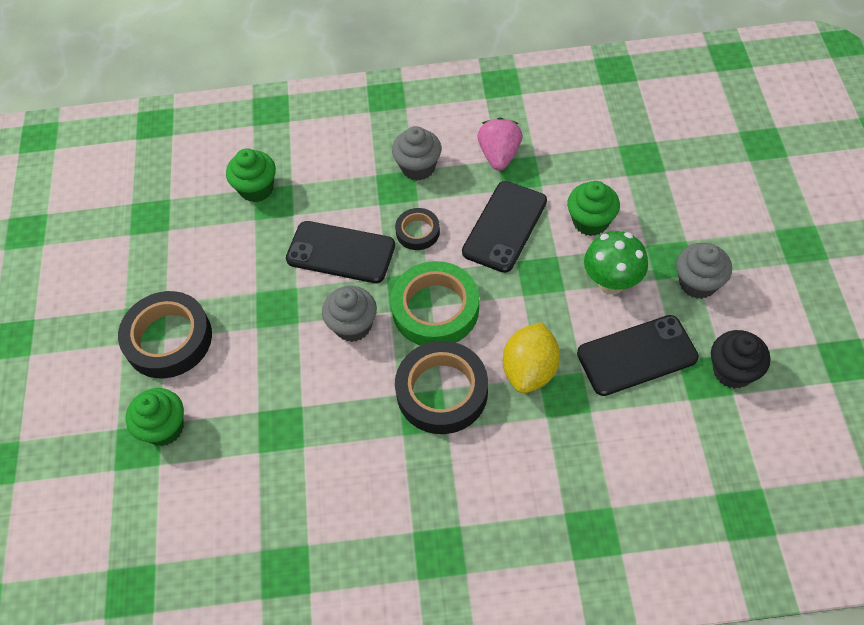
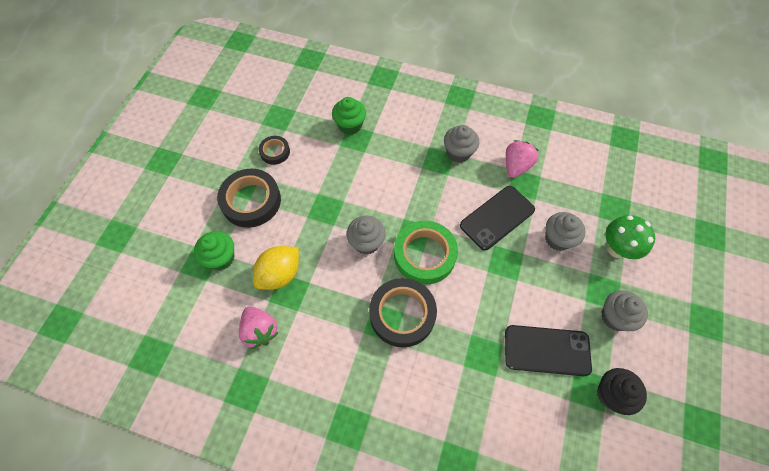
camera: 20 degrees right, 5 degrees up
(266, 493) = (260, 331): none -> pink strawberry
(341, 252) = (382, 190): black phone -> none
(417, 232) = (438, 197): black tape -> black tape (275, 152)
(530, 370) = (467, 326): yellow lemon -> yellow lemon (280, 274)
(590, 221) = (558, 239): green cupcake -> grey cupcake
(611, 283) = (552, 289): green mushroom -> green mushroom (616, 249)

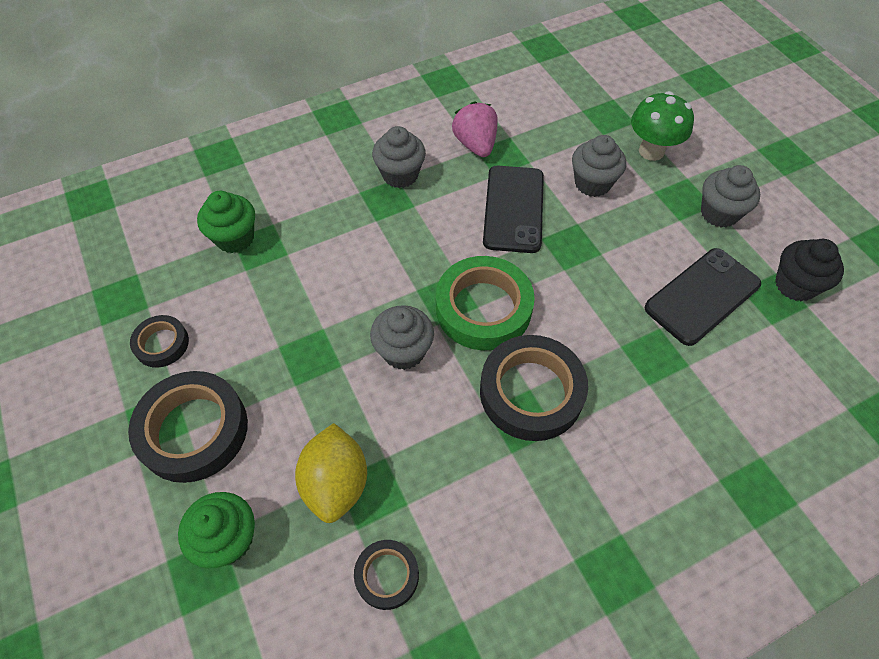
camera: 45 degrees left, 5 degrees down
(260, 331) = (387, 575): pink strawberry -> black tape

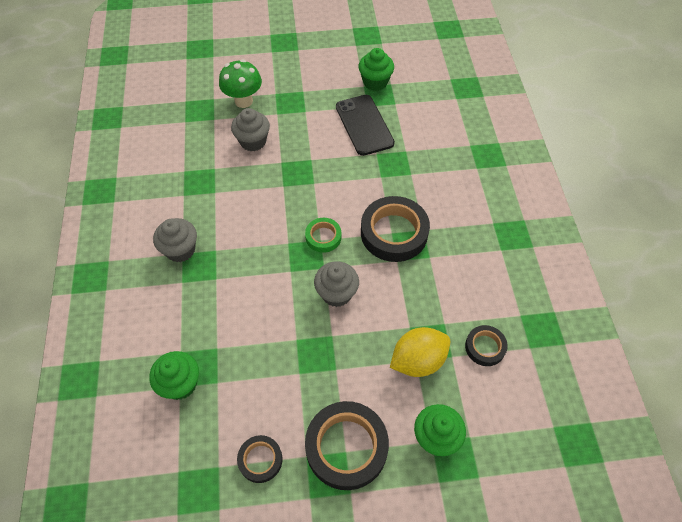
camera: 70 degrees left, 0 degrees up
(336, 483) = (418, 360): yellow lemon -> yellow lemon turned 45 degrees counterclockwise
(475, 144) = (179, 193): pink strawberry -> none
(483, 308) = (323, 237): green tape -> green tape, size x0.53
(513, 209) = (251, 192): black phone -> none
(719, 213) = (310, 91): grey cupcake -> none
(795, 285) = (375, 82): black cupcake -> green cupcake

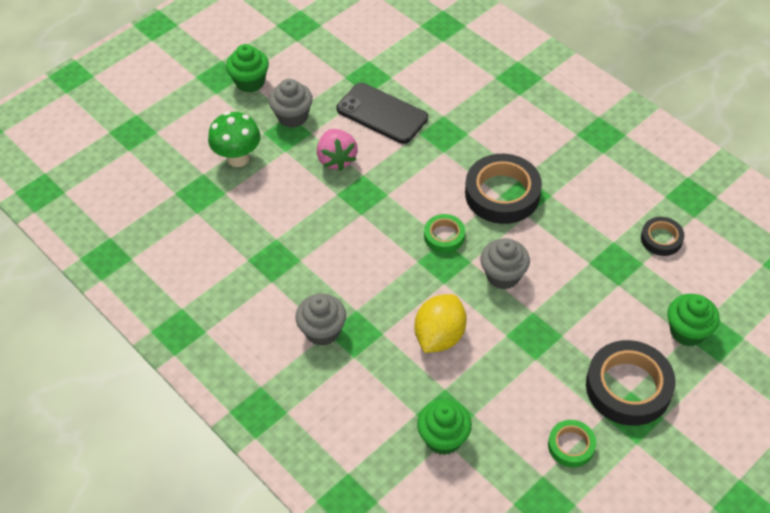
camera: 35 degrees left, 5 degrees down
(253, 141) = (289, 191): grey cupcake -> grey cupcake (292, 116)
(260, 460) = (571, 445): black tape -> green tape
(304, 138) = (336, 159): none -> pink strawberry
(375, 82) = (352, 67): green cupcake -> green cupcake (250, 82)
(418, 360) = (620, 284): yellow lemon -> yellow lemon (439, 336)

